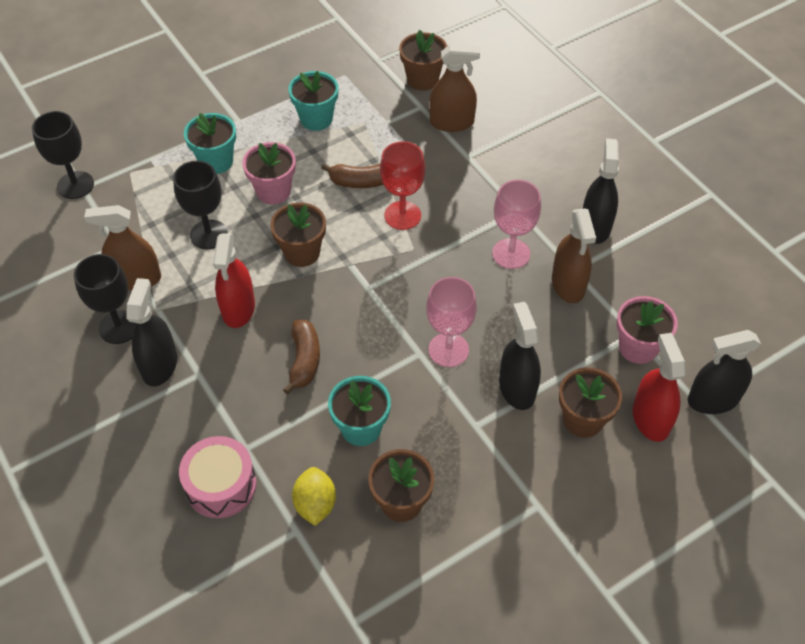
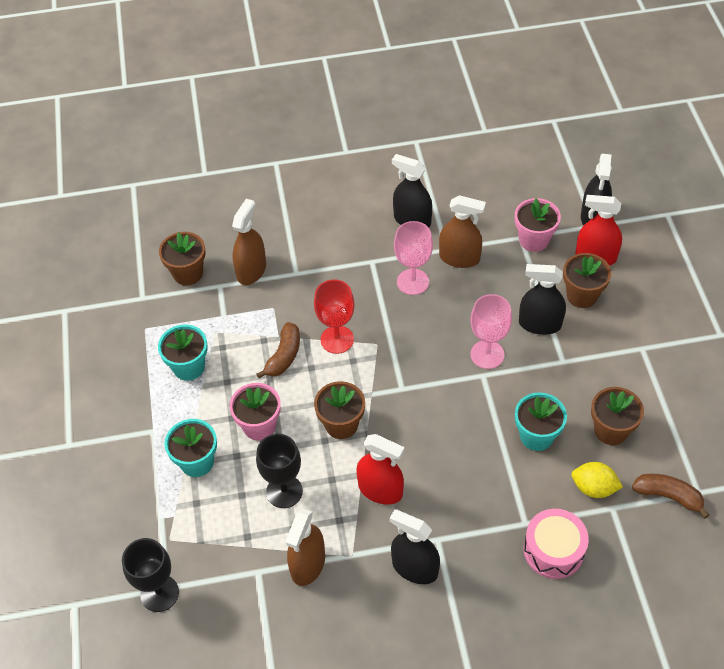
camera: 65 degrees left, 0 degrees up
(119, 327) = (358, 592): black goblet -> none
(304, 360) = (456, 456): brown banana -> brown banana (668, 496)

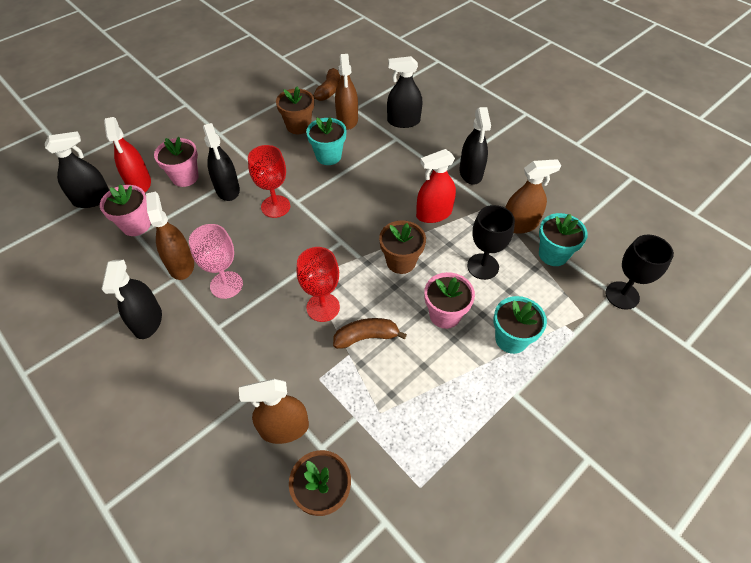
camera: 125 degrees left, 0 degrees up
(188, 367) = (432, 409): turquoise flower pot -> turquoise flower pot (553, 254)
(380, 490) = (434, 214): red spray bottle -> red spray bottle turned 105 degrees counterclockwise
(487, 354) = (275, 206): pink goblet -> red goblet
(553, 550) = (403, 121): pink drum -> black spray bottle
(582, 295) = (185, 177): brown flower pot -> pink flower pot
(593, 488) = (347, 120): yellow lemon -> brown spray bottle
(668, 496) = (328, 91): brown banana -> brown banana turned 150 degrees counterclockwise

